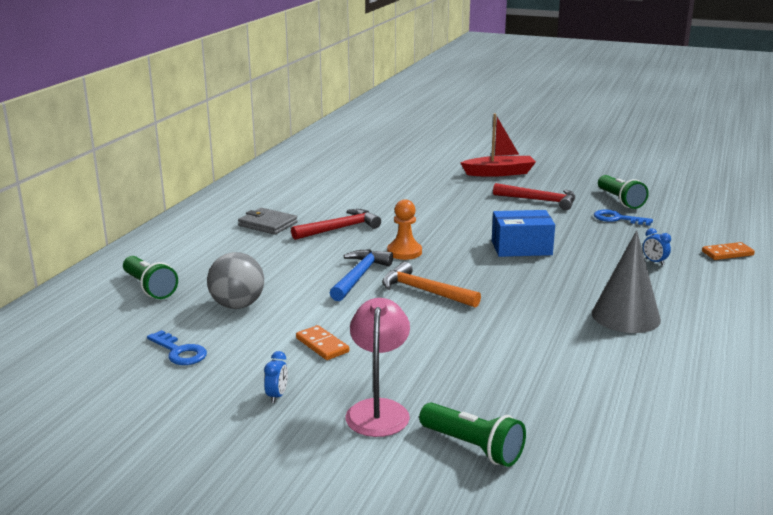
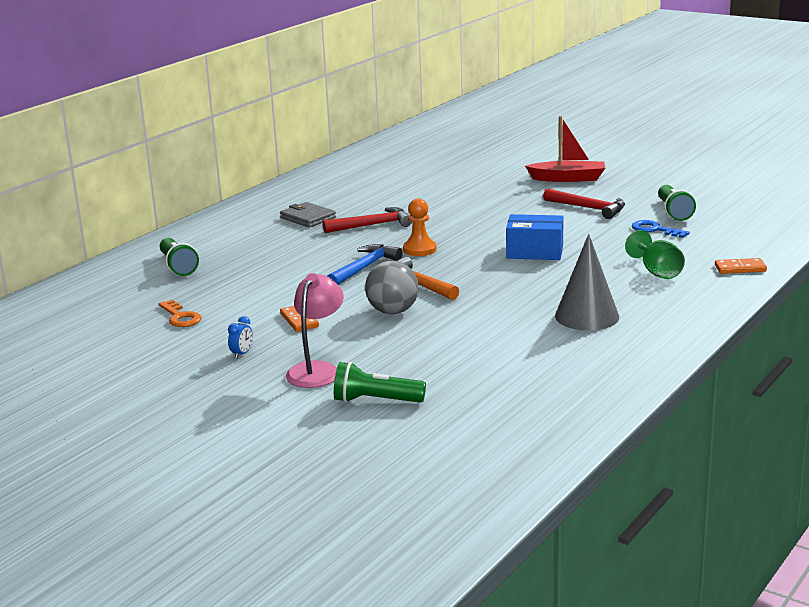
camera: 15 degrees right, 0 degrees up
(180, 352) = (180, 317): blue key -> orange key
(237, 305) = (245, 285): grey ball -> grey ball (393, 311)
(472, 447) = (376, 401): green flashlight -> green flashlight turned 135 degrees clockwise
(654, 262) = (657, 272): blue clock -> green goblet

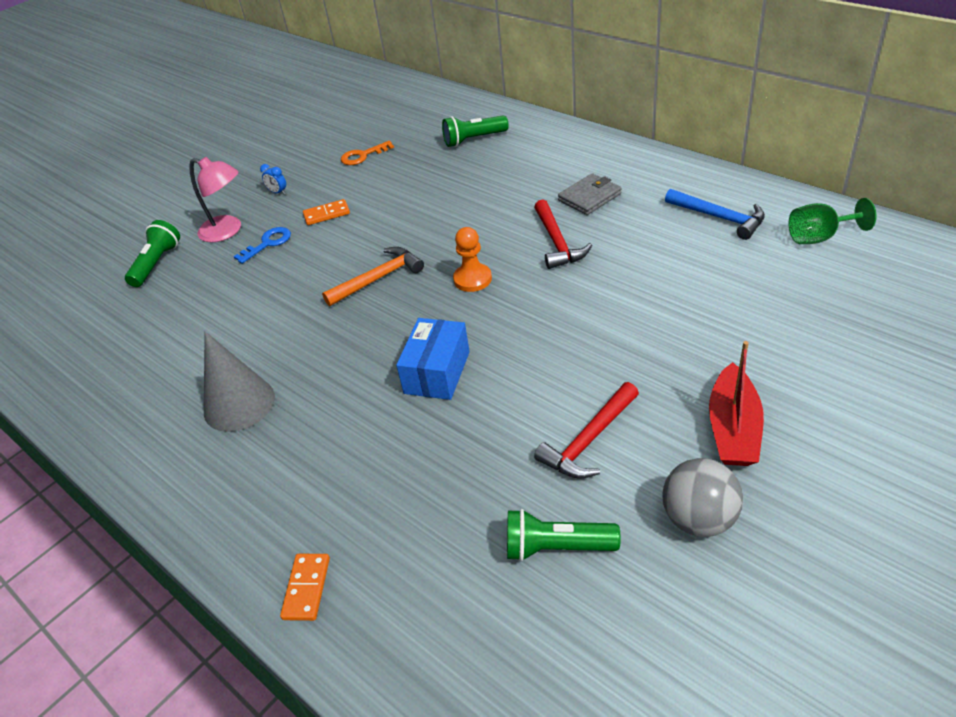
camera: 100 degrees right, 20 degrees up
(364, 268) = (432, 243): blue hammer -> blue hammer (719, 217)
(393, 311) = (319, 266): grey ball -> grey ball (698, 519)
(654, 230) = (484, 508): blue key -> blue key (268, 243)
(657, 272) = (332, 486): green goblet -> green goblet (819, 237)

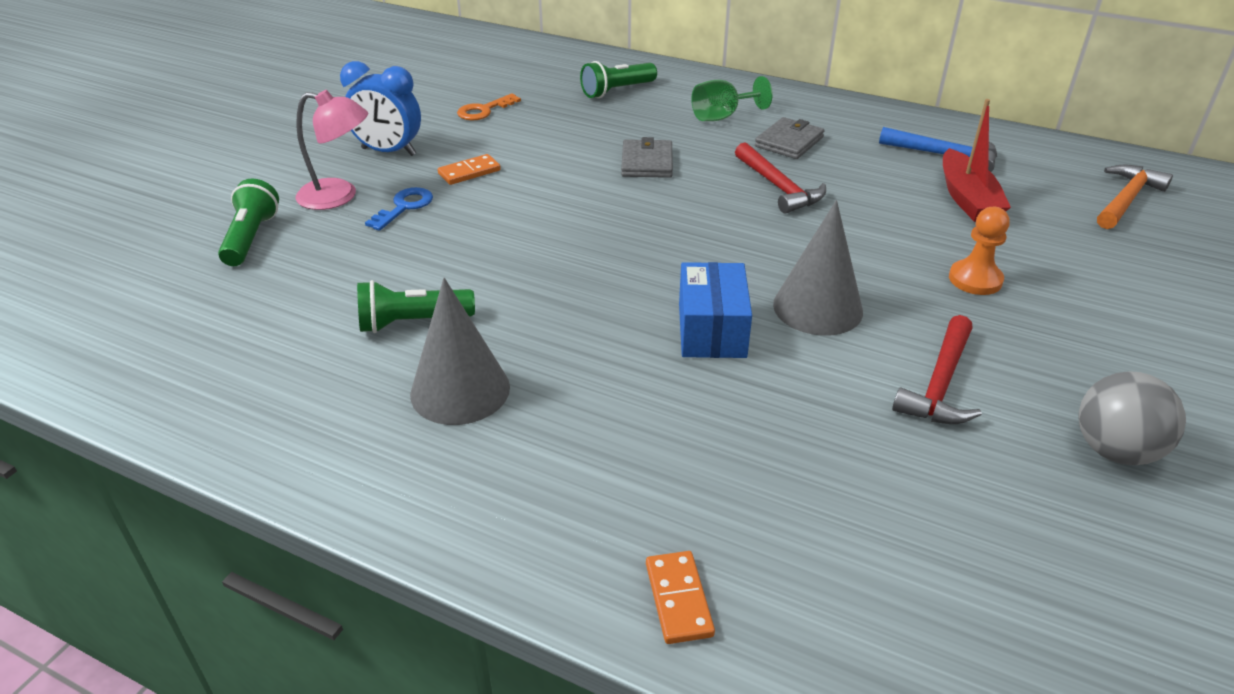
camera: 20 degrees left, 5 degrees down
(278, 192) = (388, 152): blue clock -> blue clock, size x2.28
(378, 279) = (577, 236): orange hammer -> orange hammer (1126, 199)
(463, 212) = (647, 162): none -> grey wallet
(472, 279) = (698, 229): orange pawn -> orange pawn (975, 279)
(529, 360) = (817, 307): none -> grey cone
(556, 547) = (973, 503): green flashlight -> green flashlight (412, 322)
(733, 428) = (1091, 355): red boat -> red boat (967, 198)
(819, 237) = (1060, 168): green goblet -> green goblet (722, 116)

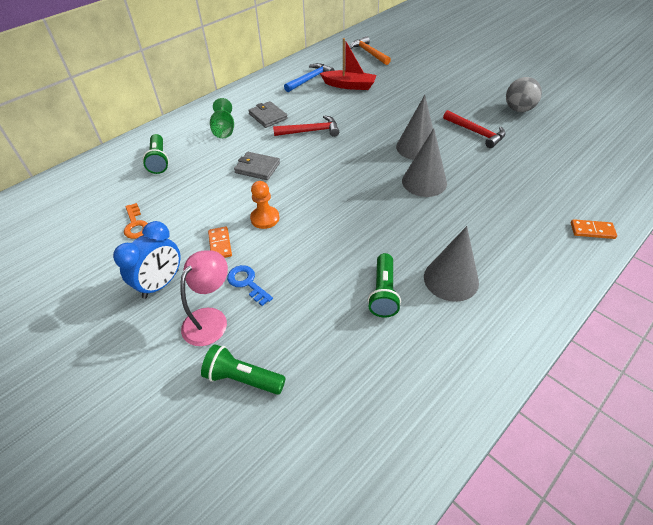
camera: 70 degrees left, 10 degrees up
(711, 330) = (424, 182): blue box -> grey cone
(975, 279) = (410, 103): orange pawn -> orange pawn (265, 218)

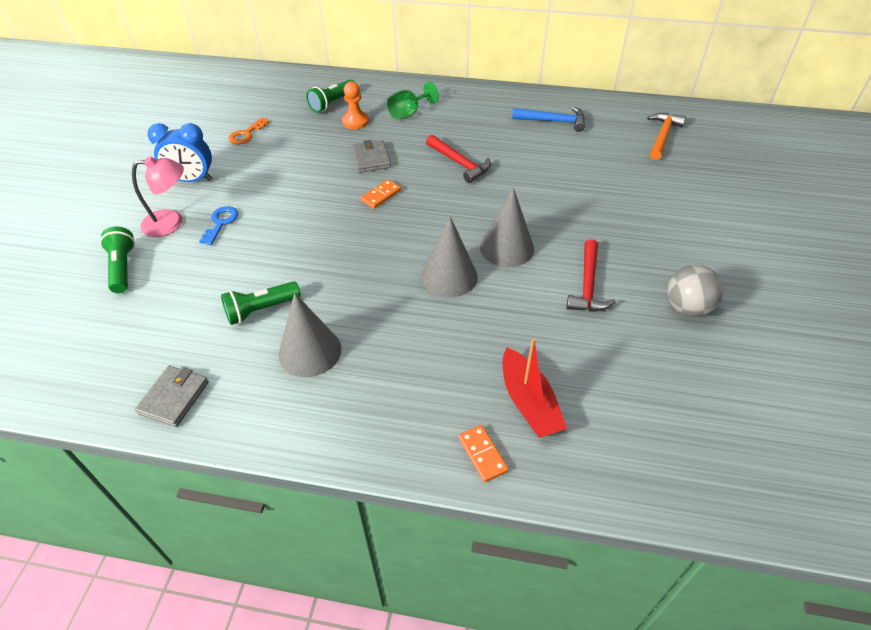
camera: 55 degrees right, 0 degrees up
(220, 244) = (255, 187): orange domino -> orange domino (381, 195)
(265, 218) = (305, 195): orange pawn -> orange pawn (355, 121)
(268, 116) = (456, 127): grey wallet -> grey wallet (174, 398)
(349, 85) = (573, 152): red boat -> red boat (529, 402)

